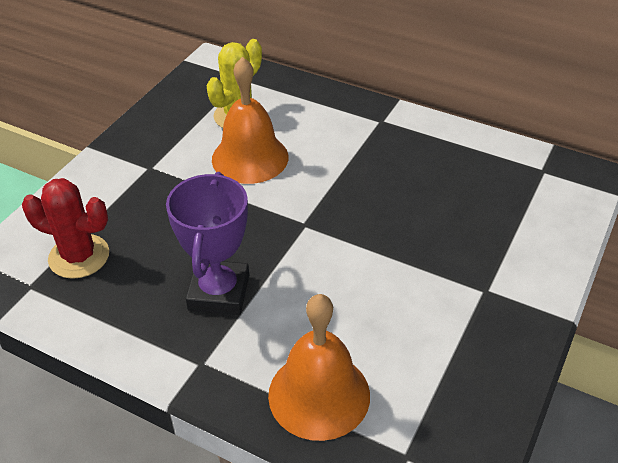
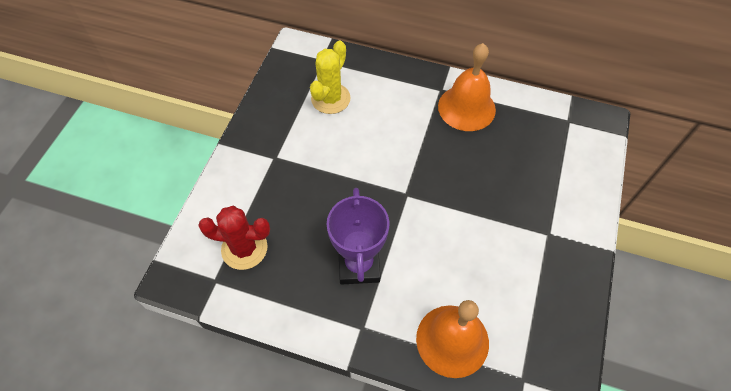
camera: 10 degrees left, 15 degrees up
(250, 158) = (350, 138): orange bell -> orange bell (466, 108)

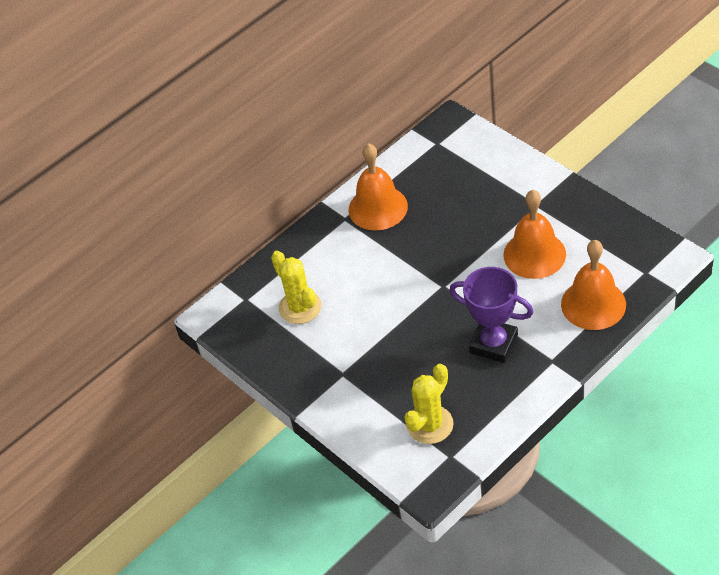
camera: 55 degrees left, 10 degrees down
(244, 248) = (430, 425): red cactus -> yellow cactus
(485, 257) = (534, 254): none -> orange bell

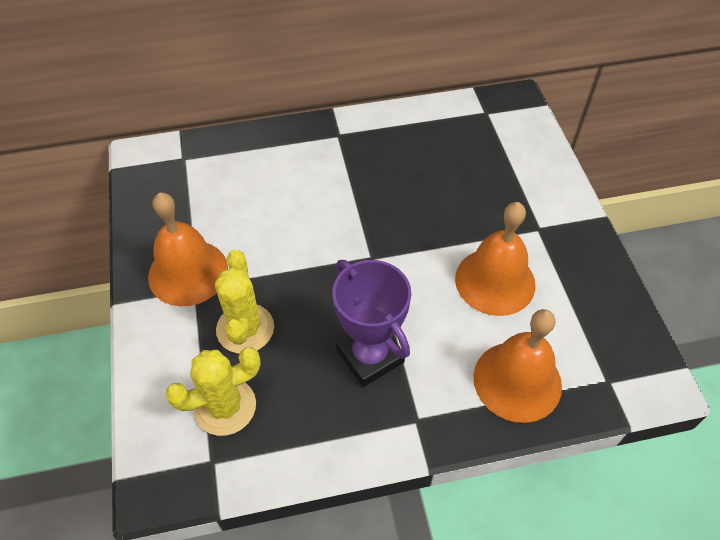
camera: 25 degrees right, 5 degrees up
(300, 307) = (221, 195): yellow cactus -> yellow cactus (245, 329)
(378, 207) = (377, 142): orange bell -> orange bell (188, 272)

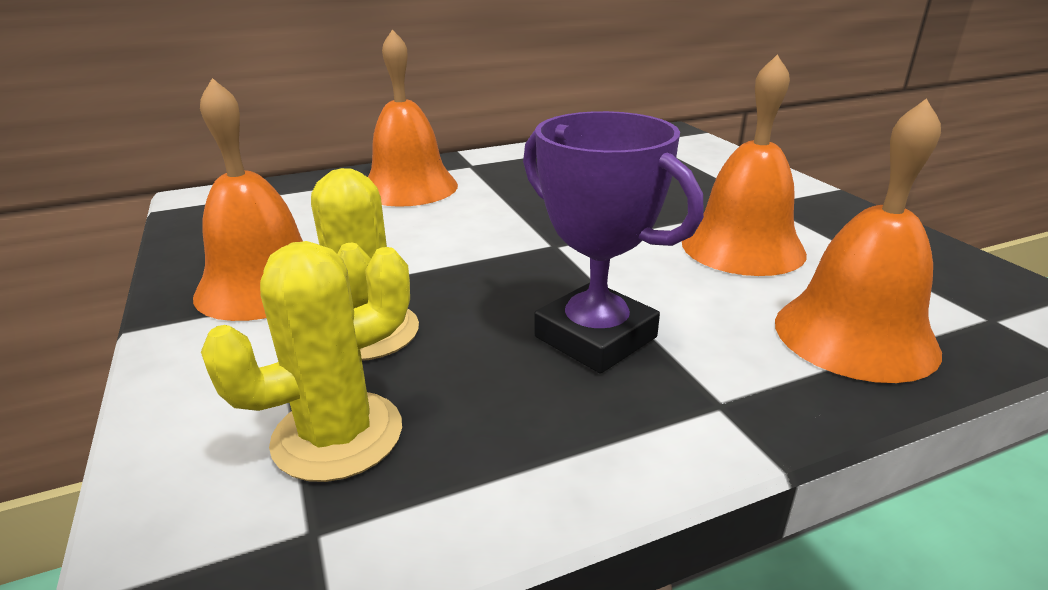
camera: 10 degrees left, 25 degrees down
(288, 164) = (409, 187): none -> orange bell

